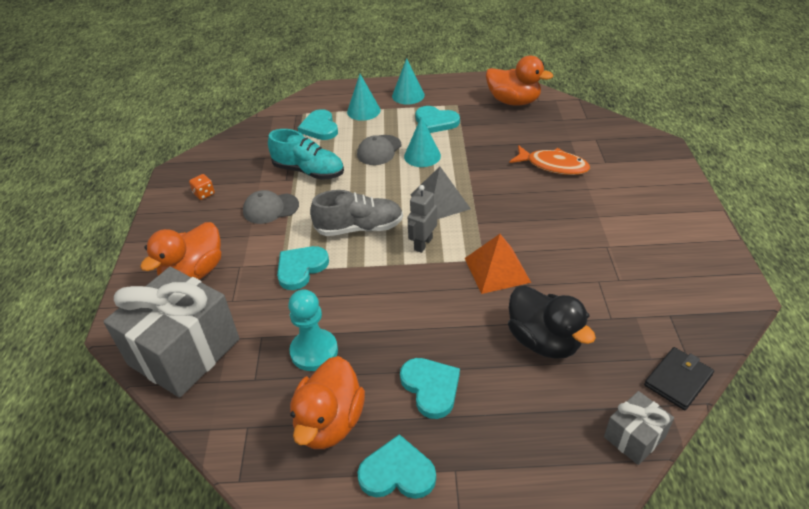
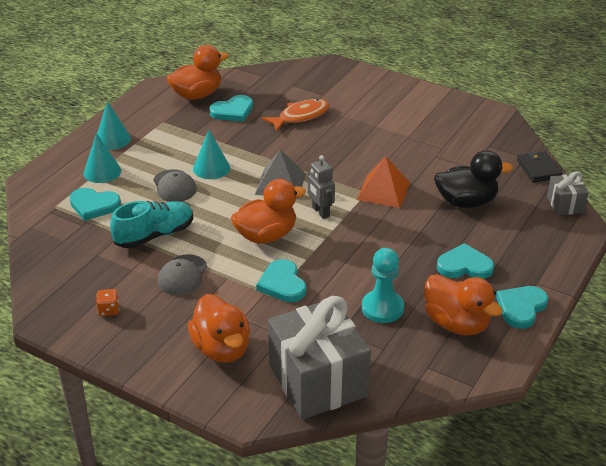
camera: 60 degrees left, 5 degrees down
(359, 228) = (266, 235): grey shoe -> orange duck
(436, 122) = (173, 142): turquoise heart -> turquoise heart (233, 111)

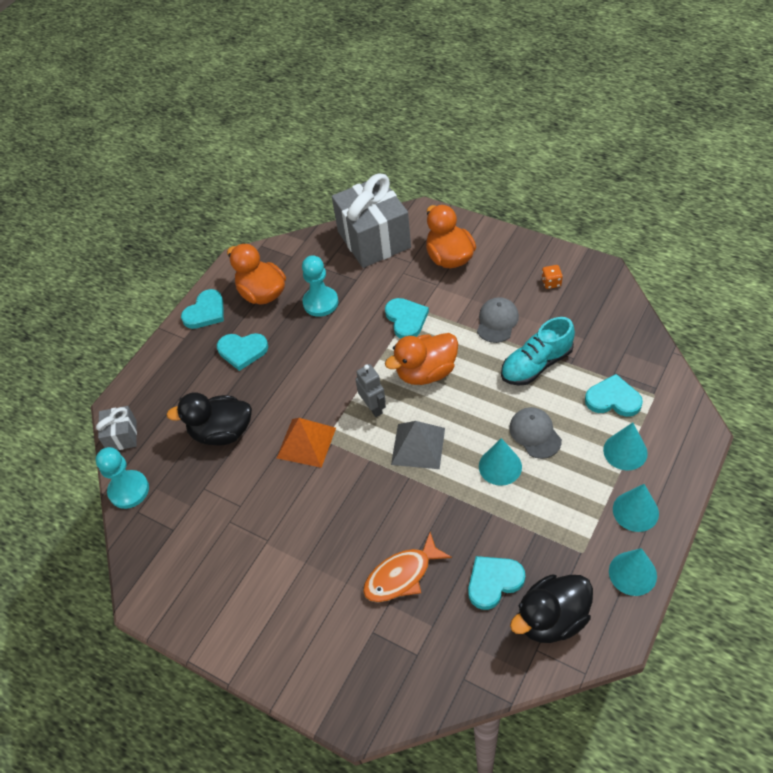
camera: 175 degrees left, 15 degrees up
(131, 111) = (632, 573): none -> turquoise cone
(197, 95) = (551, 619): orange duck -> black duck
(538, 169) = (129, 490): black wallet -> turquoise pawn

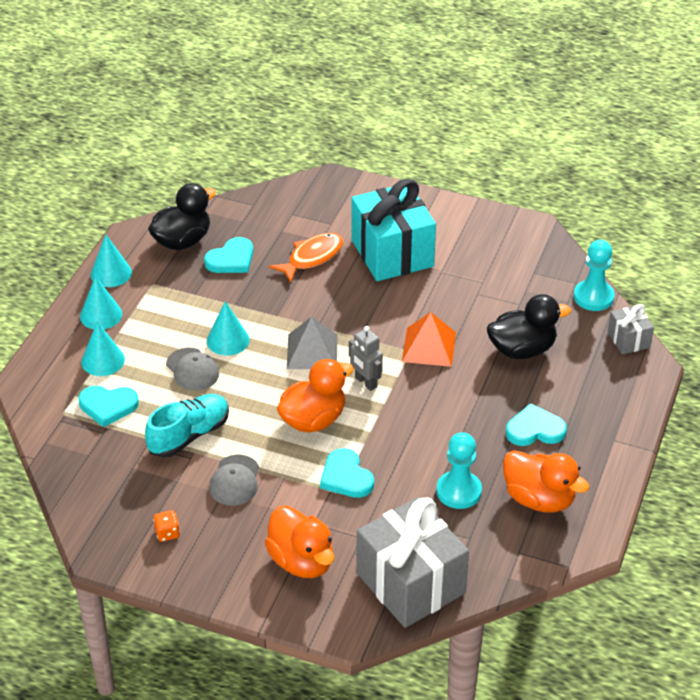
camera: 165 degrees right, 10 degrees down
(205, 312) = (602, 471): turquoise heart -> none
(312, 573) = (392, 253): none -> turquoise gift

